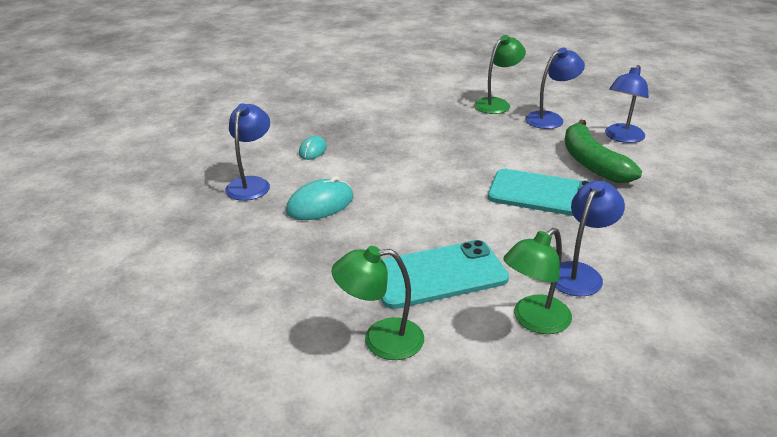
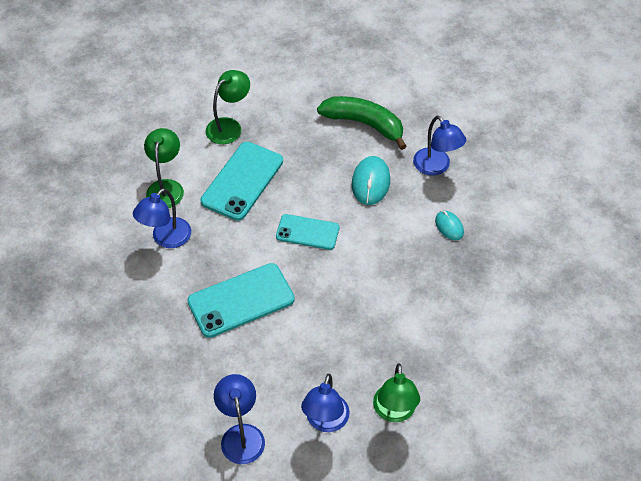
camera: 135 degrees right, 20 degrees up
(428, 204) = (307, 232): none -> turquoise phone
(579, 273) = (166, 239): blue lamp -> blue lamp turned 45 degrees clockwise
(592, 163) = (238, 370): green banana -> green banana (364, 124)

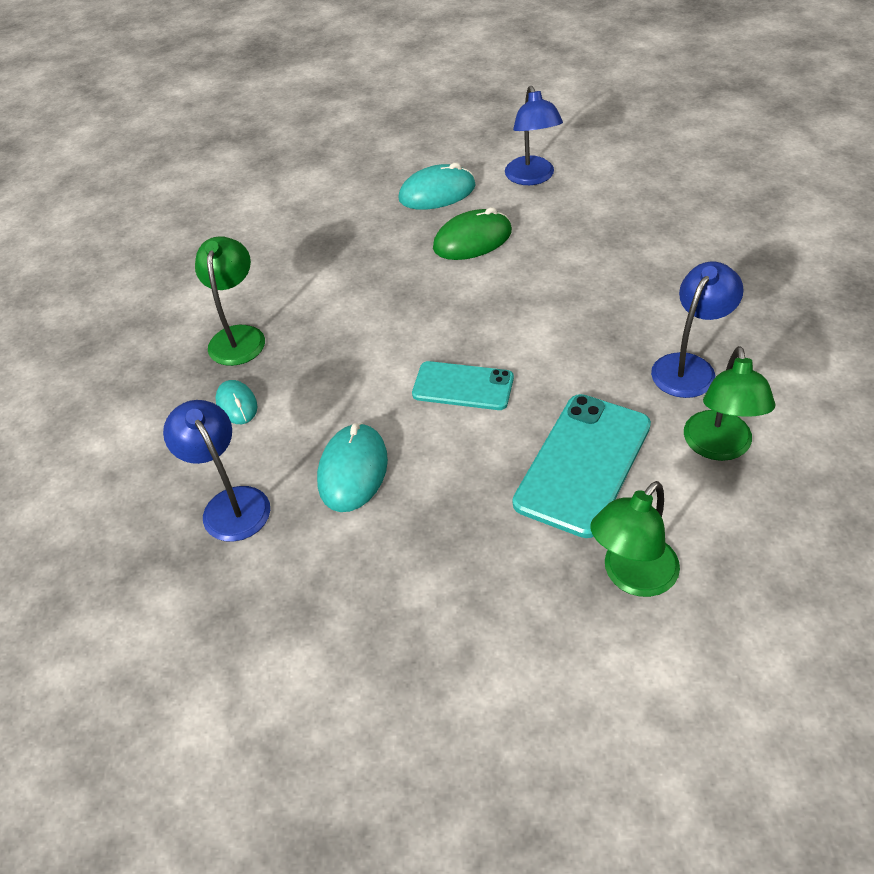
camera: 175 degrees left, 5 degrees down
(241, 300) = (554, 296): turquoise phone -> none
(297, 361) = (472, 240): none -> green mouse
(325, 422) = (437, 192): blue lamp -> turquoise mouse
(364, 124) = (351, 591): green banana -> none
(394, 412) = (357, 204): green lamp -> green lamp (239, 336)

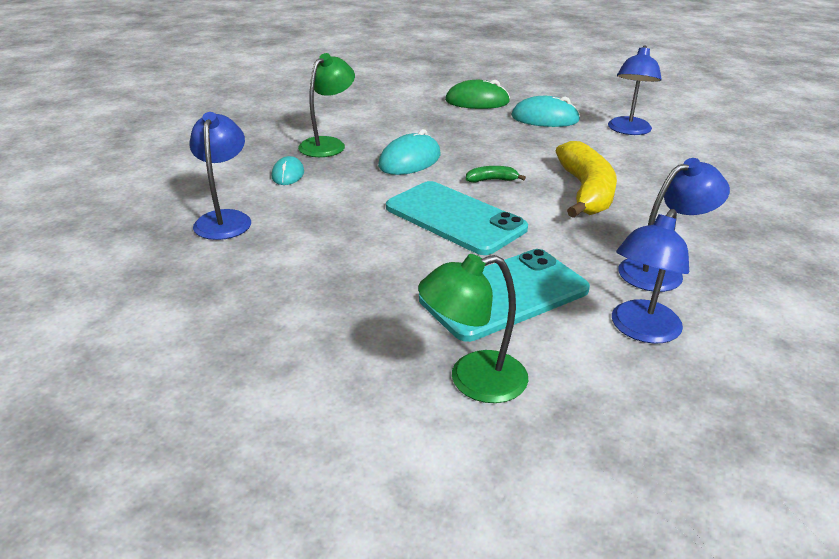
camera: 25 degrees right, 15 degrees down
(353, 470) = (324, 233): turquoise mouse -> turquoise mouse (409, 160)
(456, 314) = (491, 180): none -> green banana
(463, 386) = (455, 218): turquoise phone -> turquoise phone, size x1.58
(472, 240) = (546, 148): green mouse -> green mouse (477, 101)
(556, 290) = (586, 192): none -> yellow banana
(719, 447) = (640, 330): green lamp -> blue lamp

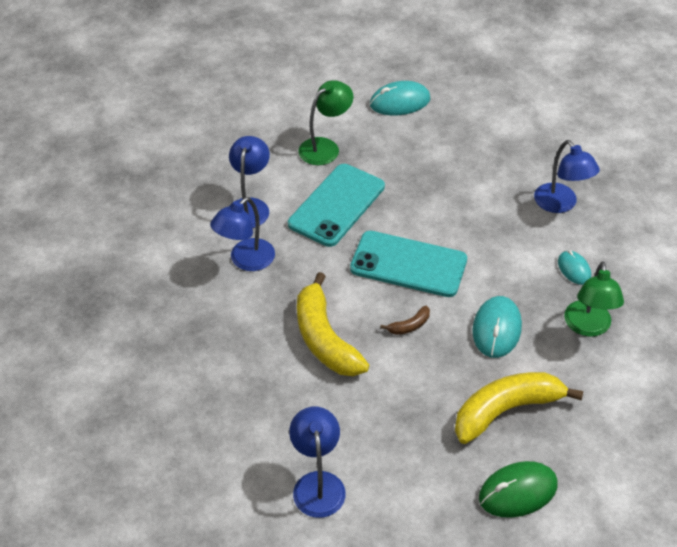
camera: 155 degrees right, 15 degrees up
(449, 127) = (506, 410): none -> yellow banana
(491, 180) = (409, 326): green banana -> brown banana
(545, 118) = (419, 476): turquoise mouse -> turquoise mouse (400, 102)

